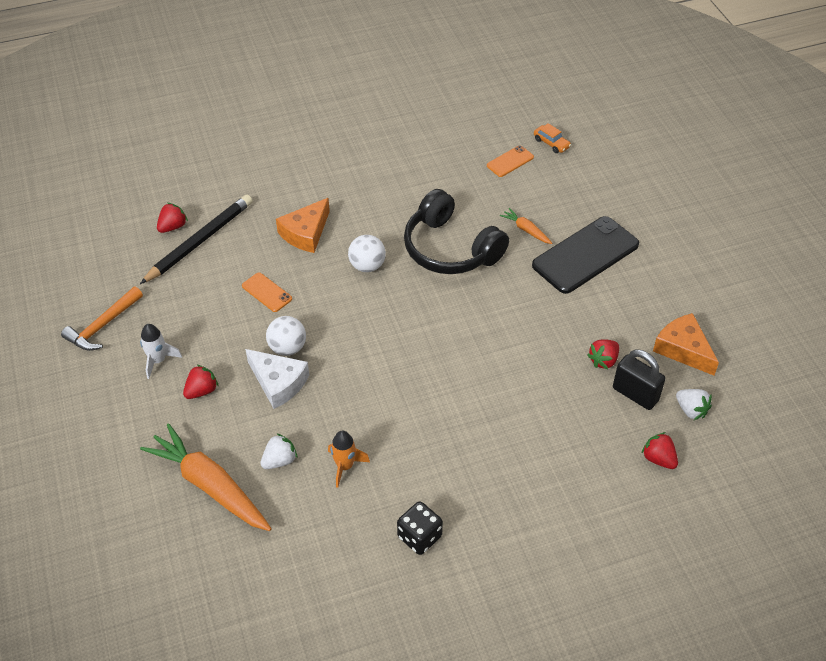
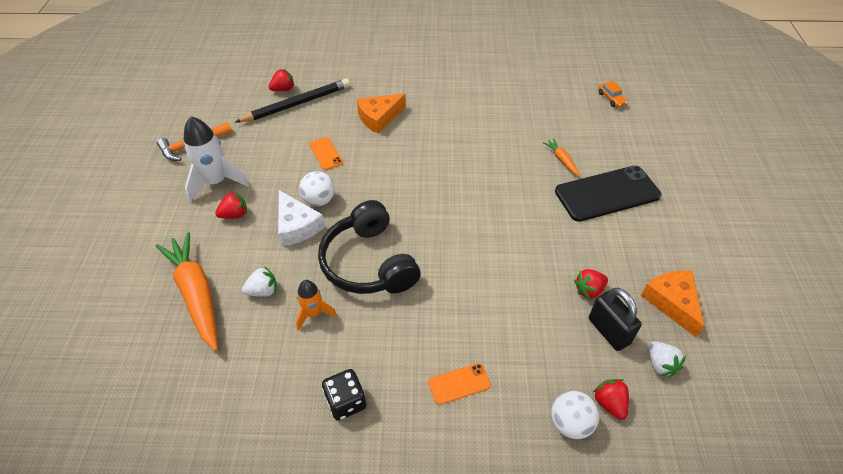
camera: 20 degrees right, 0 degrees up
(158, 360) = (216, 182): white rocket -> white rocket, size x1.71
(367, 266) = (415, 154): white ball -> white ball (570, 423)
(450, 248) = (490, 158): black headphones -> black headphones (369, 263)
(510, 161) = (570, 104): orange phone -> orange phone (459, 383)

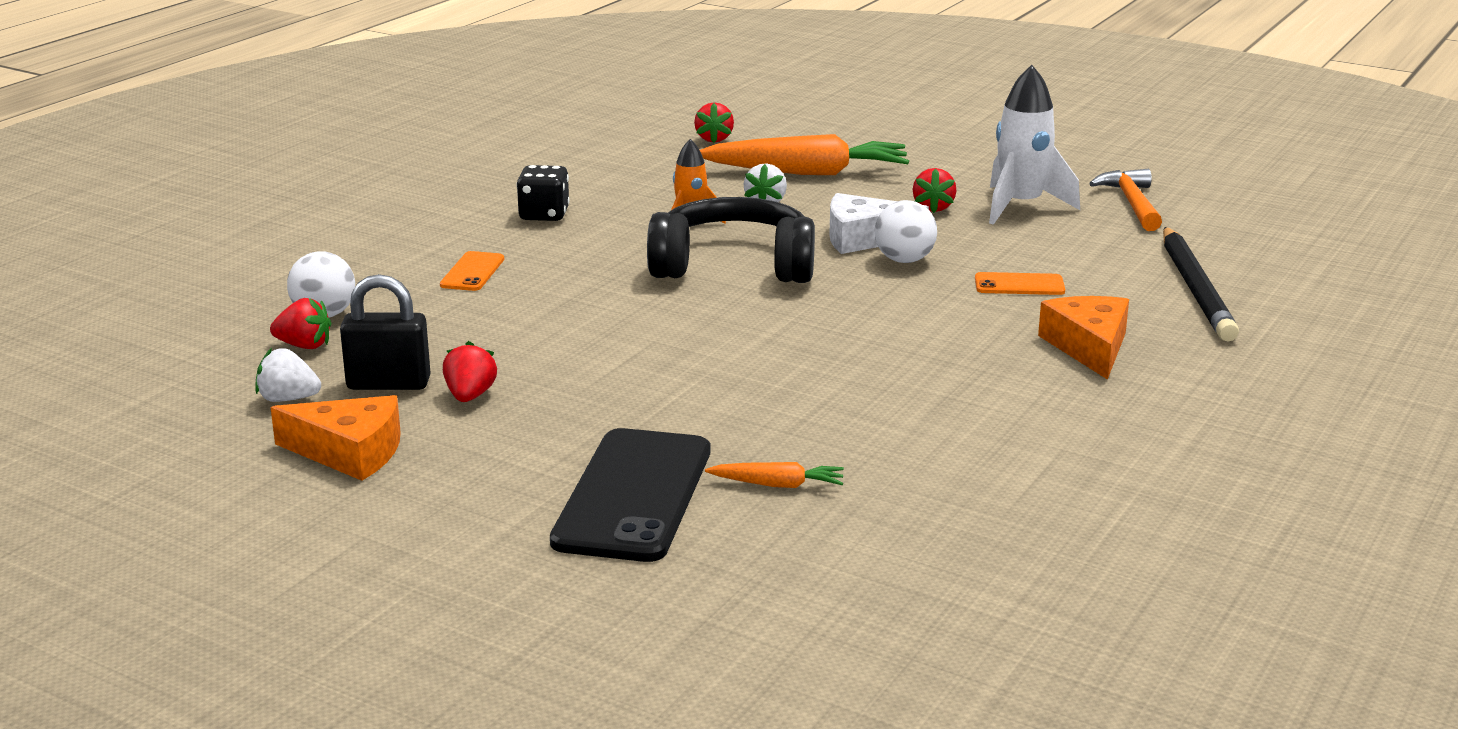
camera: 120 degrees right, 25 degrees down
(283, 89) = (1257, 286): red strawberry -> red strawberry (714, 139)
(611, 99) = (925, 639): orange car -> none

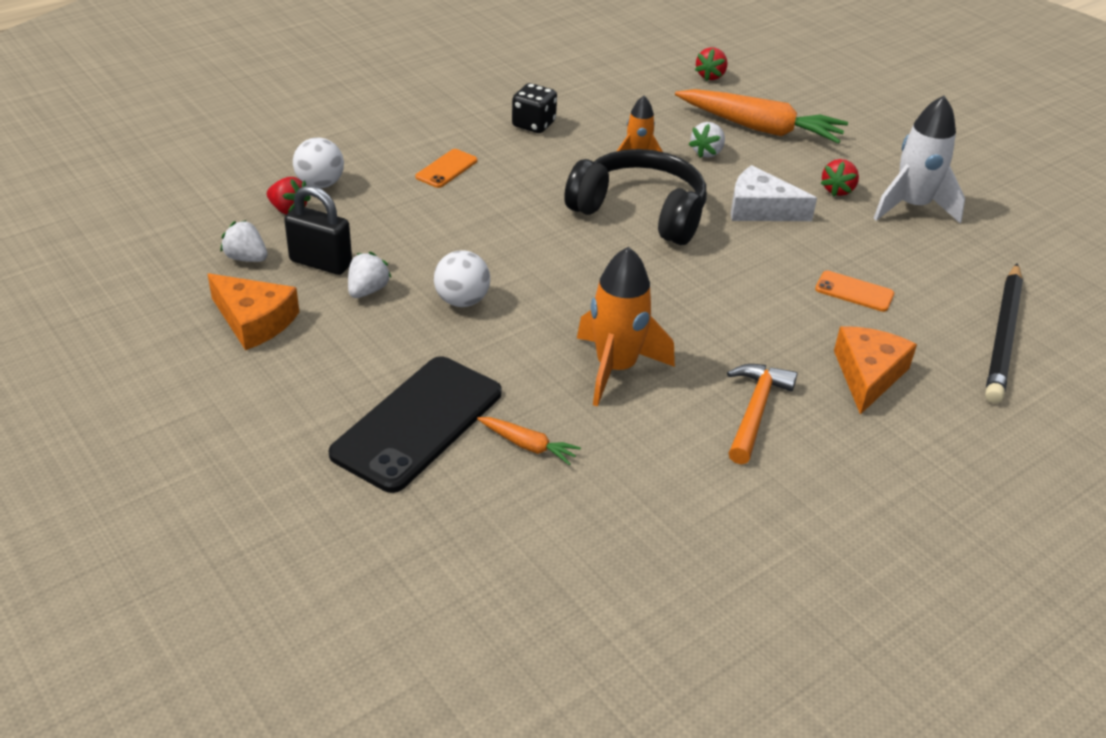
camera: 20 degrees right, 15 degrees up
(470, 396) = (367, 290): red strawberry -> white strawberry
(820, 400) = (616, 368): none -> orange rocket
(904, 260) = (777, 240): white ball -> white ball (462, 301)
(1131, 203) = (1010, 226): orange hammer -> orange hammer (755, 411)

